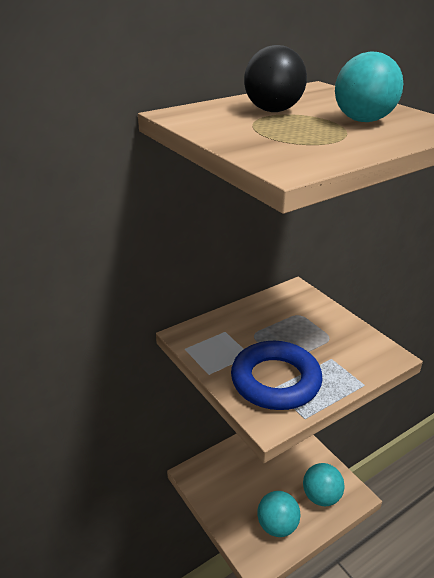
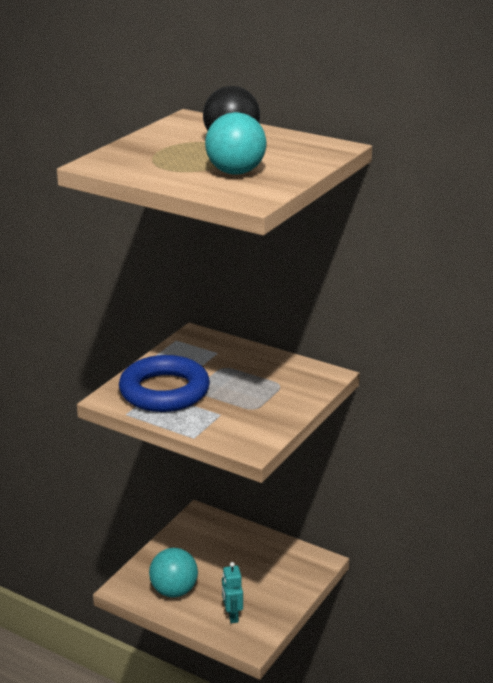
camera: 65 degrees right, 5 degrees down
(321, 496) = (232, 615): turquoise ball -> turquoise robot

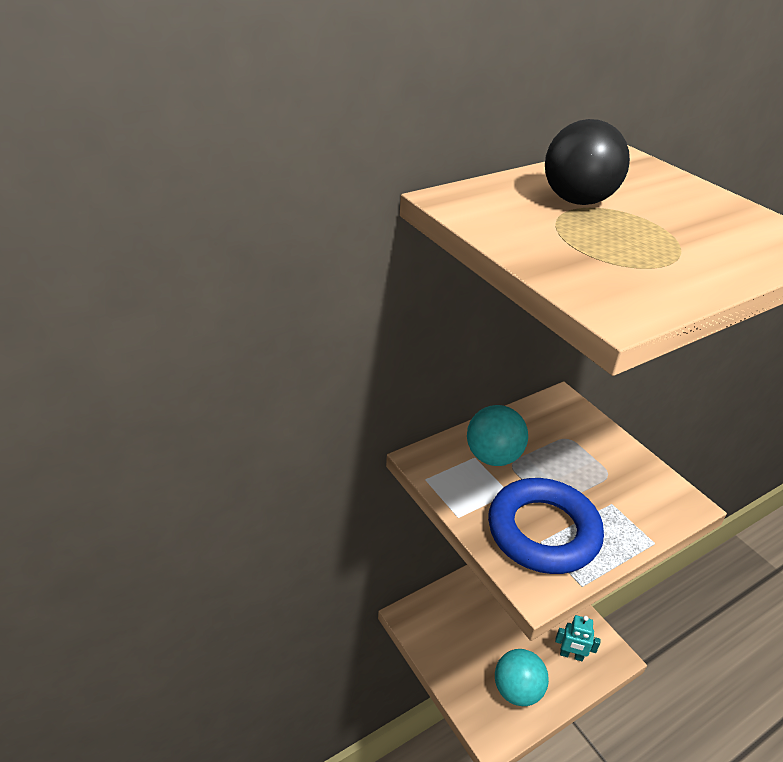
camera: 65 degrees left, 10 degrees up
(236, 172) = (698, 226): turquoise ball -> turquoise ball (493, 456)

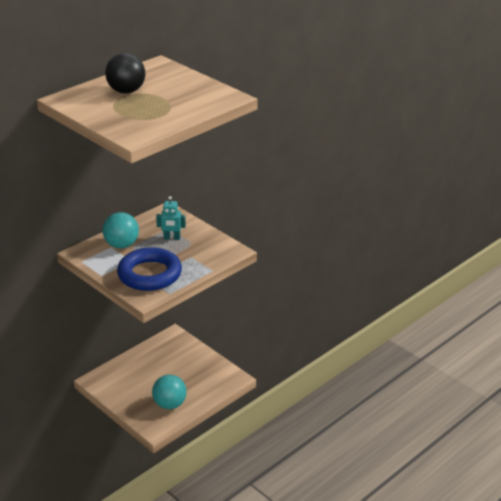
camera: 10 degrees left, 5 degrees down
(571, 655) = (206, 382): turquoise robot -> turquoise robot (172, 238)

